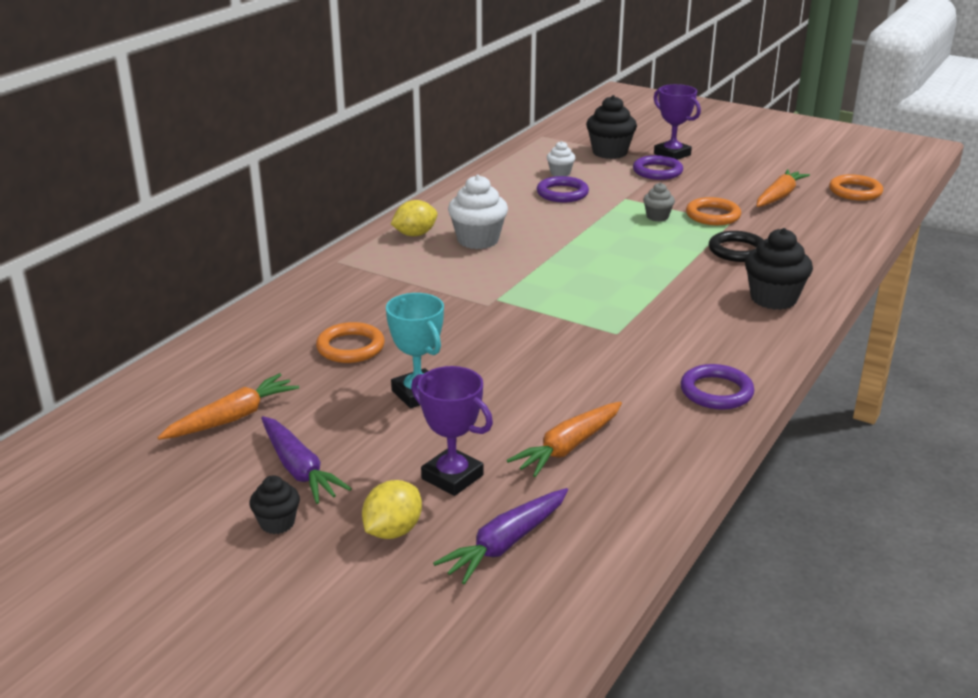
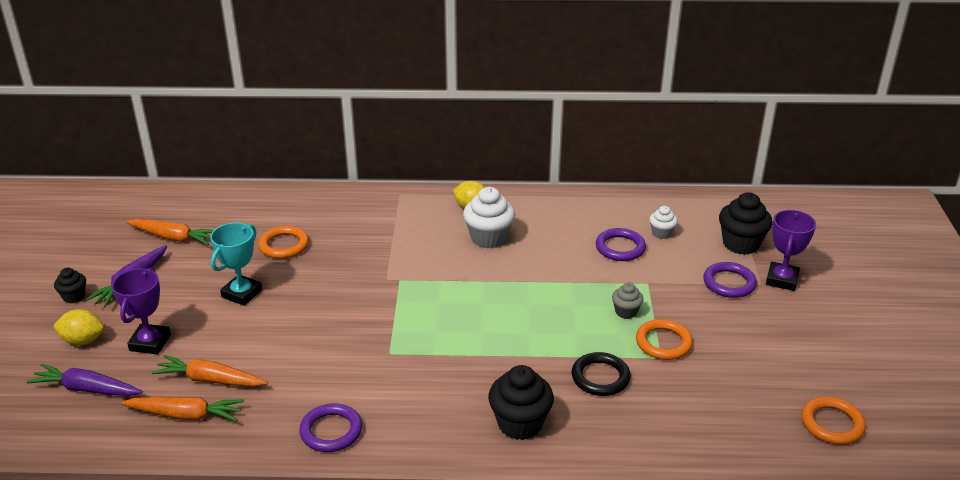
camera: 60 degrees right, 5 degrees up
(779, 196) = (756, 373): orange carrot -> orange carrot (185, 415)

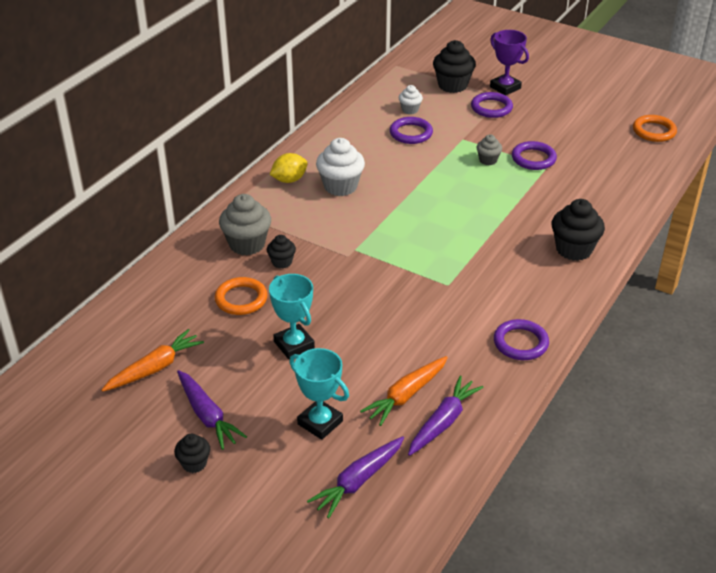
camera: 60 degrees left, 5 degrees up
(83, 340) = (277, 470): yellow lemon -> none
(150, 342) = (320, 423): purple trophy -> turquoise trophy
(185, 415) = (443, 422): orange carrot -> purple carrot
(349, 247) = (282, 262): none -> black cupcake
(360, 221) = (247, 244): none -> grey cupcake
(600, 377) = (550, 198): black ring -> none
(663, 343) = (533, 158): orange ring -> purple ring

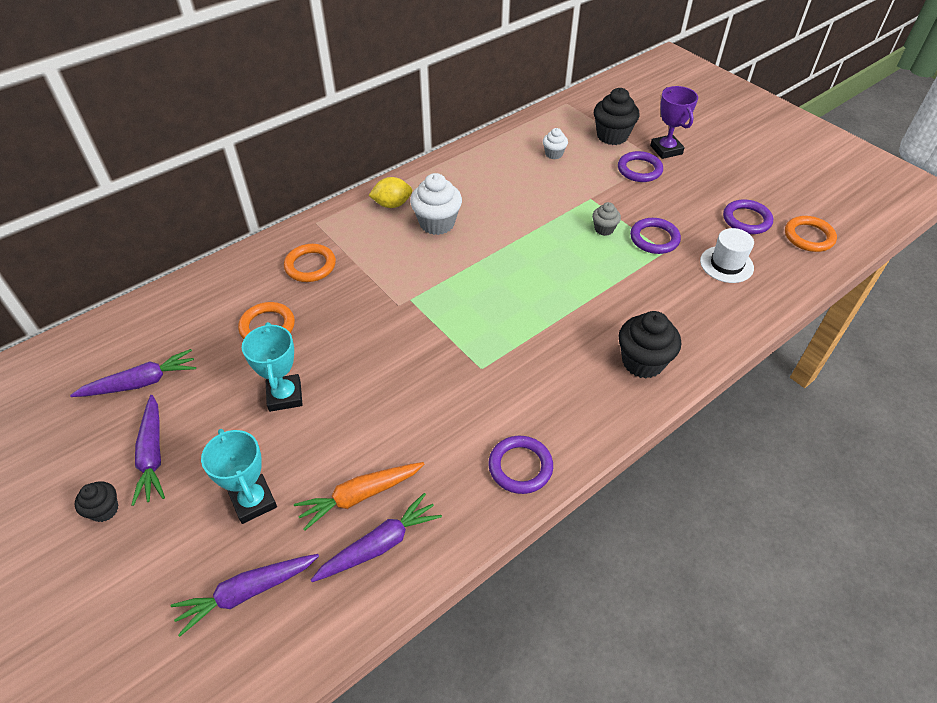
camera: 20 degrees right, 10 degrees up
(155, 368) = (141, 382): orange carrot -> purple carrot
(247, 244) = (310, 266): grey cupcake -> orange ring
(282, 262) = (330, 295): black cupcake -> none
(411, 133) = (540, 180): purple ring -> purple ring (746, 220)
(601, 165) = (726, 264): none -> white hat

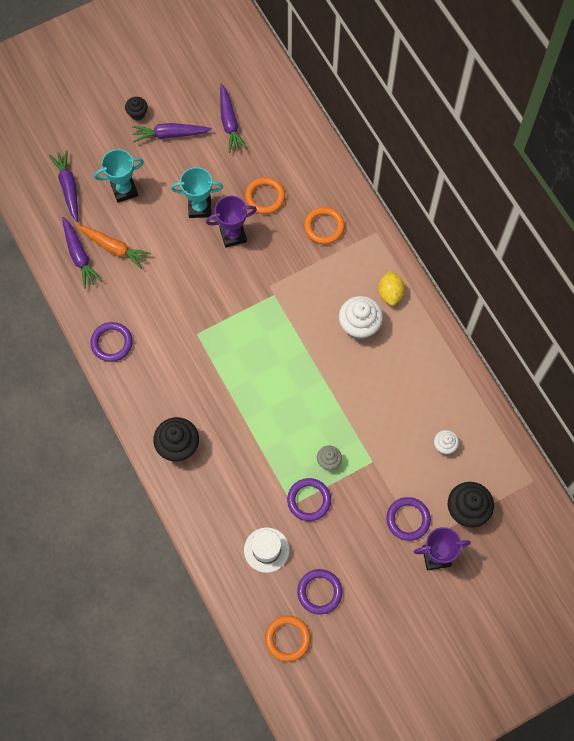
camera: 100 degrees right, 20 degrees up
(327, 352) = (233, 235): none -> purple trophy
(360, 496) = (113, 248): orange carrot -> orange carrot turned 135 degrees clockwise

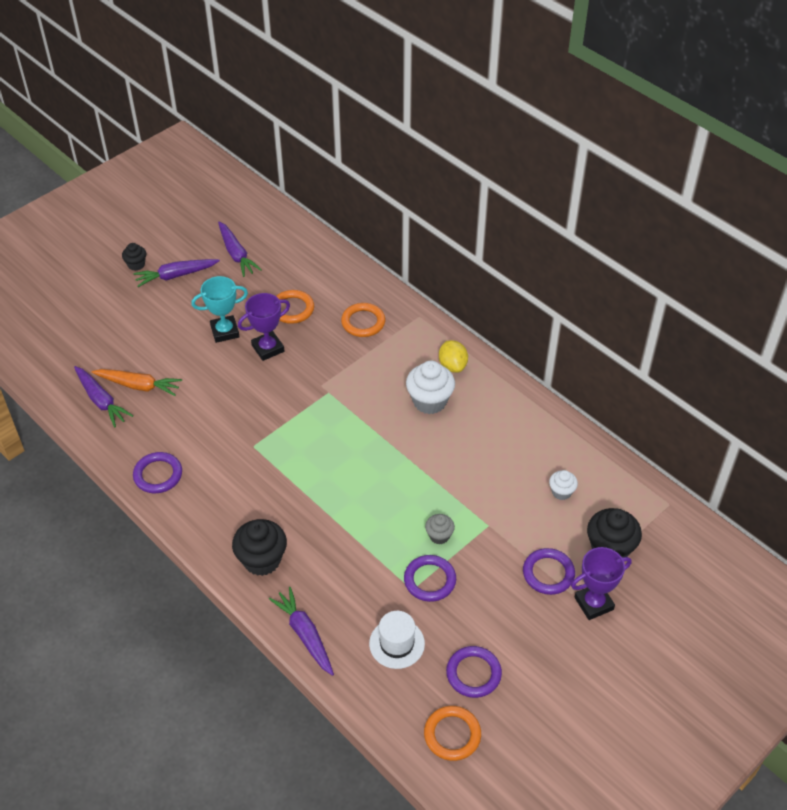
camera: 15 degrees left, 20 degrees down
(68, 188) = (75, 342): purple carrot -> purple carrot (305, 634)
(124, 190) = (138, 332): turquoise trophy -> none

